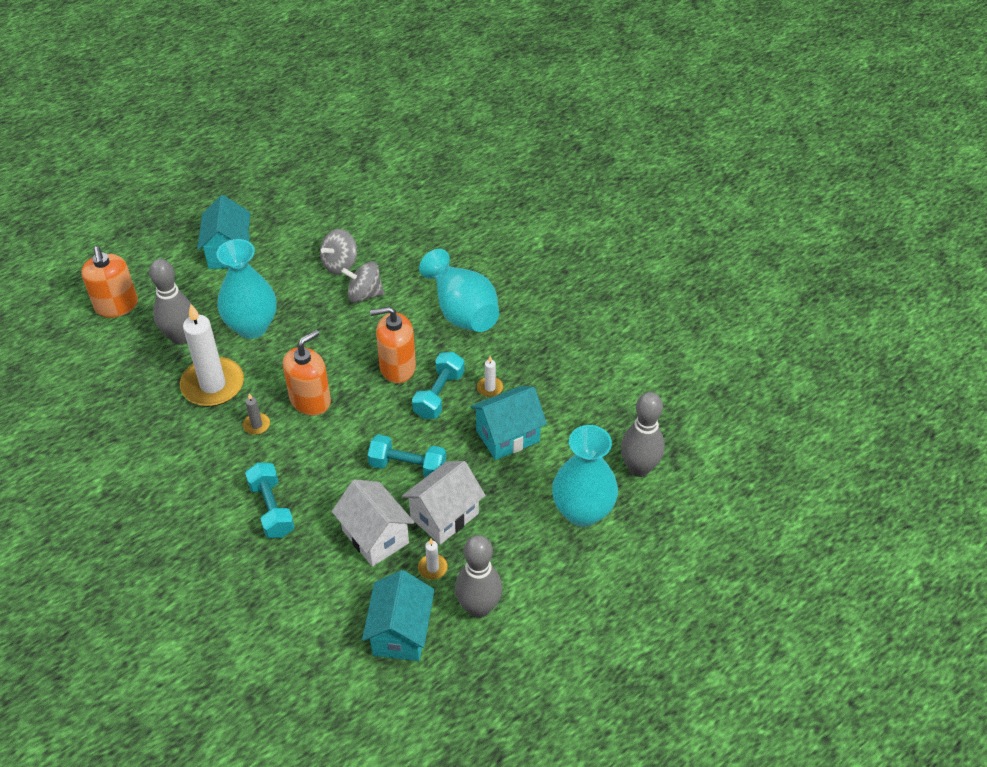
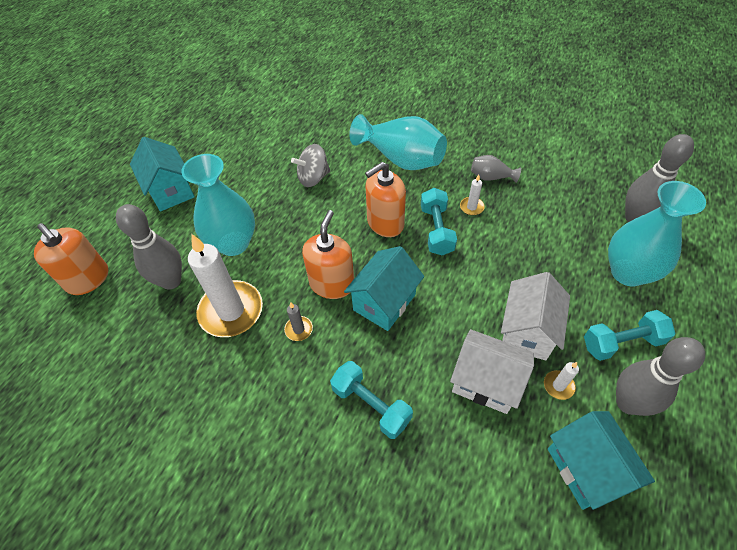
camera: 25 degrees left, 5 degrees up
(340, 264) = (275, 163): grey spinning top -> none
(407, 466) = (461, 303): turquoise dumbbell -> turquoise dumbbell (622, 342)
(507, 436) = (518, 238): turquoise house -> turquoise house (384, 302)
(534, 367) = (491, 177): none -> grey vase

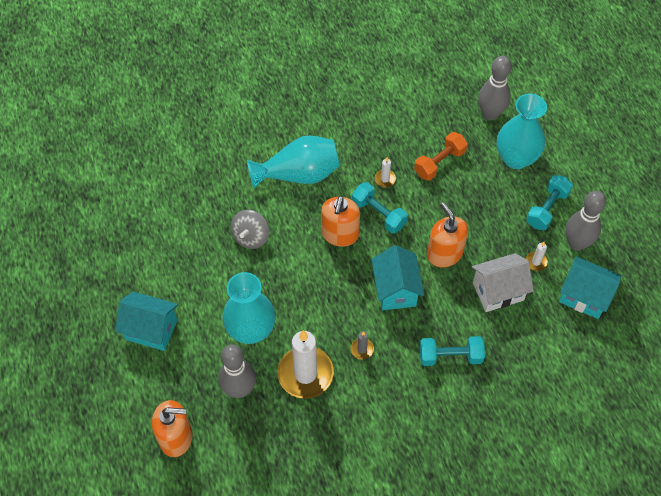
camera: 45 degrees left, 5 degrees up
(332, 284) = (350, 304): orange soap dispenser -> orange soap dispenser (444, 254)
(491, 177) = (376, 145): grey vase -> none
(527, 331) = (493, 242): white house -> none
(539, 226) = (439, 163): none -> orange dumbbell

